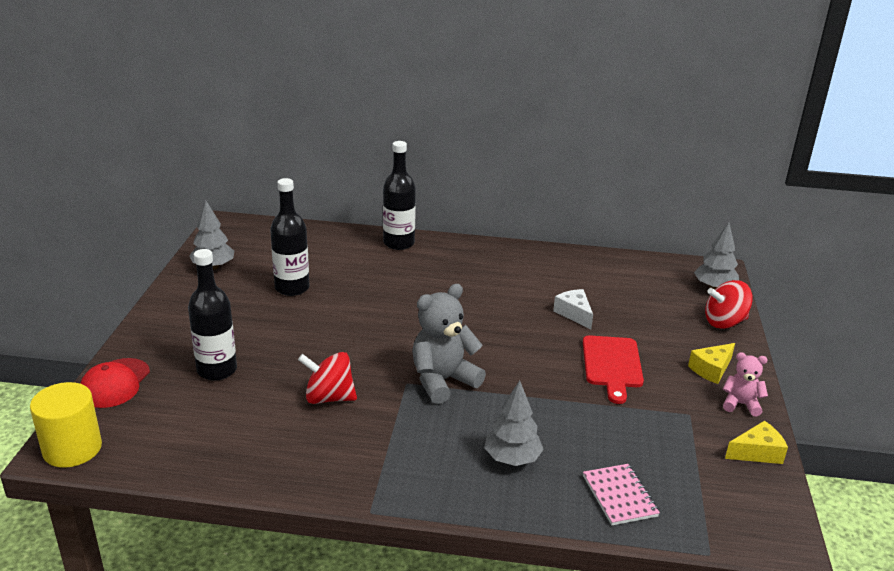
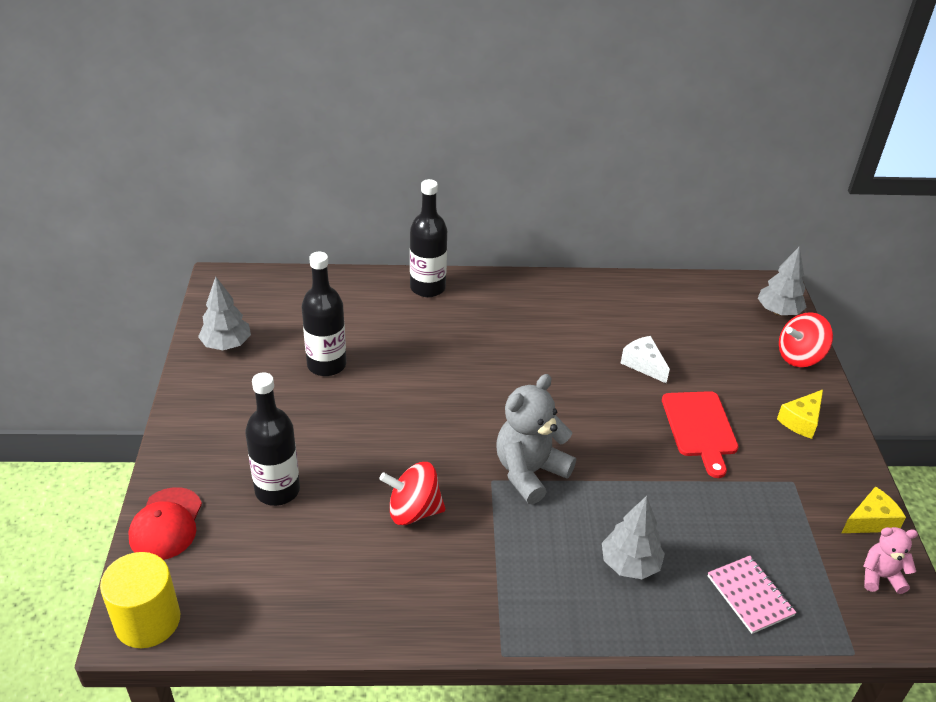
camera: 10 degrees left, 10 degrees up
(740, 404) = (840, 462): pink teddy bear -> pink teddy bear (880, 577)

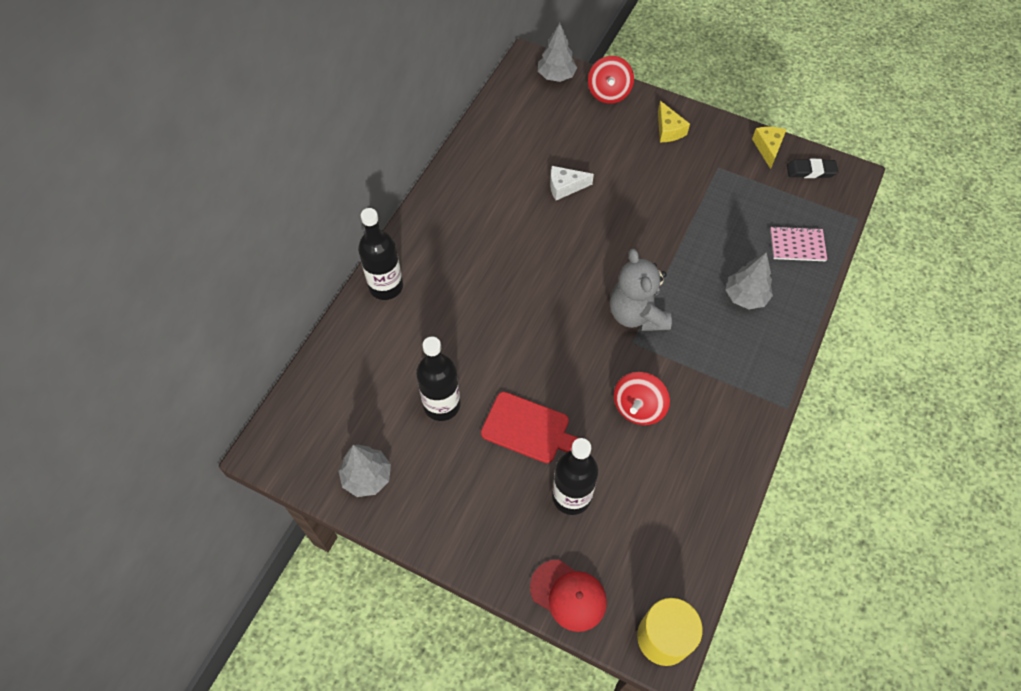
camera: 60 degrees left, 20 degrees up
(700, 428) = (646, 189): red cutting board -> red cutting board (529, 429)
(880, 577) = (811, 171): pink teddy bear -> black eraser

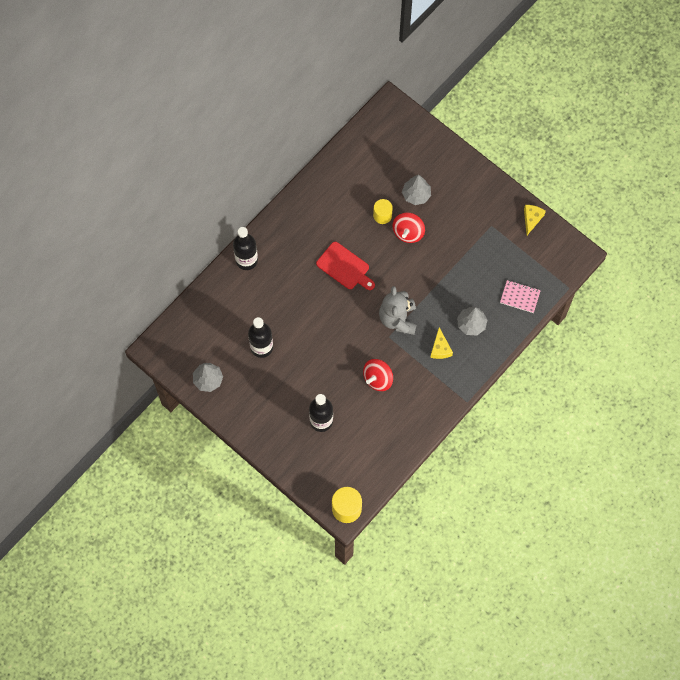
camera: 15 degrees right, 10 degrees up
(529, 429) = (309, 375): red cutting board -> red cutting board (345, 267)
(556, 76) = (405, 122): grey tree -> grey tree (416, 195)
(565, 187) = (382, 215): white cheese -> yellow cylinder
(568, 595) = (302, 474): red cap -> none
(608, 93) = (437, 146): red spinning top -> red spinning top (408, 232)
(668, 130) = (468, 187): yellow cheese -> yellow cheese (440, 348)
(811, 171) = (553, 244): black eraser -> none

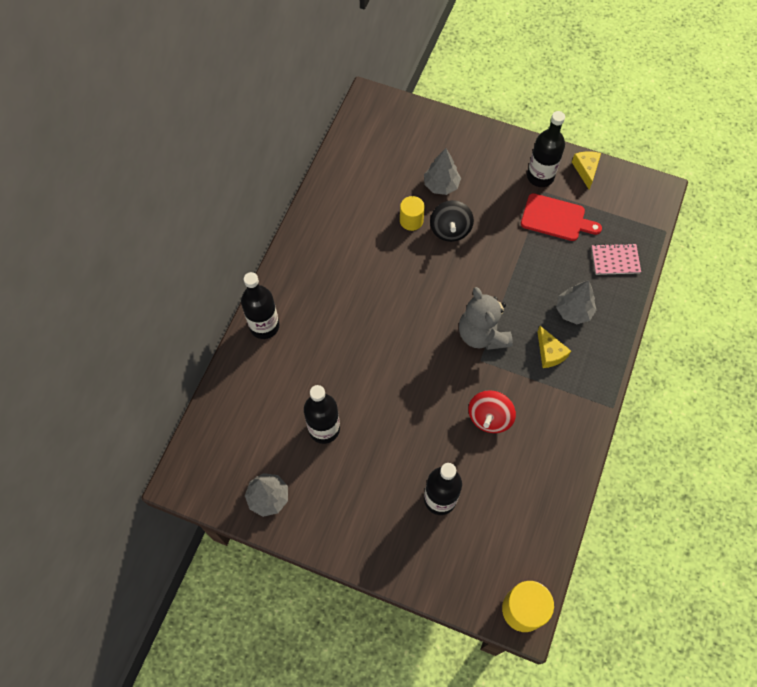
camera: 20 degrees left, 5 degrees down
(345, 267) = (391, 294): red cutting board -> red cutting board (556, 218)
(408, 232) = (450, 230): red spinning top -> black spinning top
(494, 213) = (540, 176): none -> black bottle

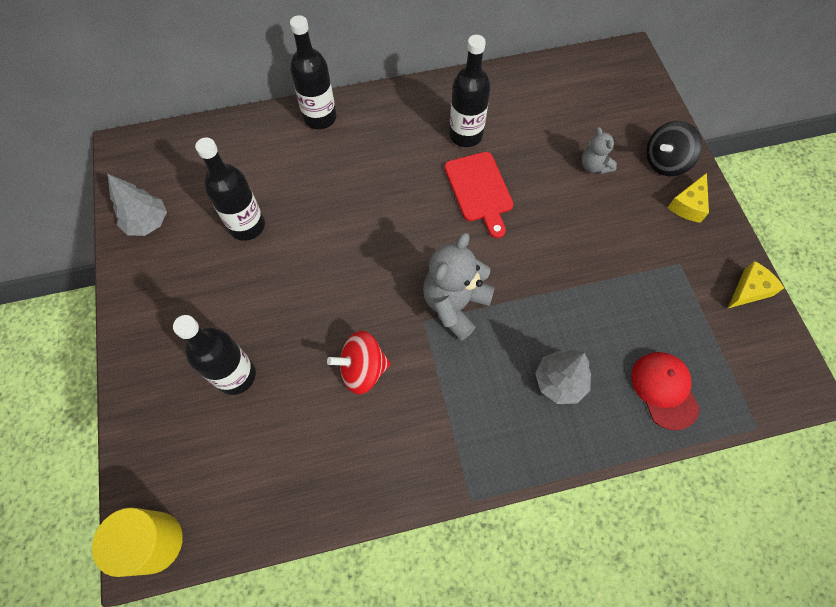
camera: 55 degrees right, 0 degrees up
(411, 220) = (530, 164): yellow cylinder -> none
(441, 185) = (594, 166): grey tree -> grey teddy bear
(450, 230) = (551, 204): black spinning top -> black spinning top (665, 162)
(540, 176) = (694, 249): black bottle -> black bottle (465, 135)
(550, 353) = (487, 387): yellow cheese -> yellow cheese (688, 205)
(556, 218) = (658, 295): red cutting board -> red cutting board (479, 190)
(615, 260) = (664, 390): pink notebook -> red cap

